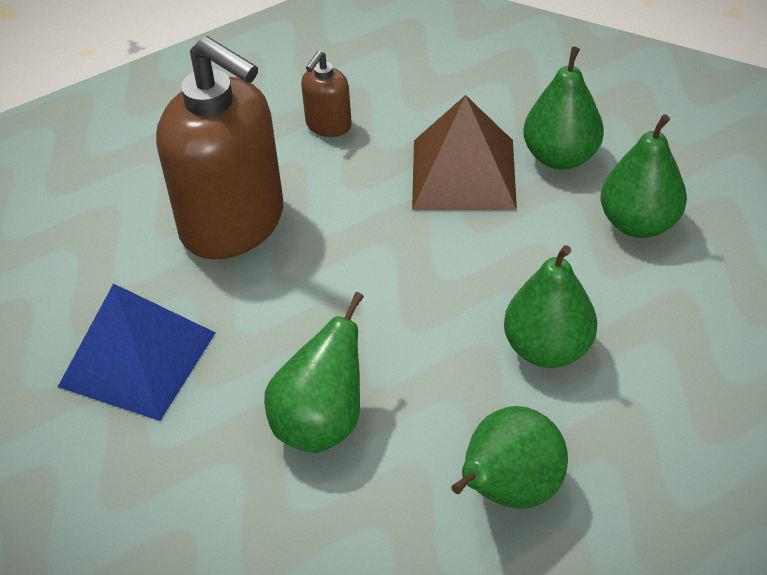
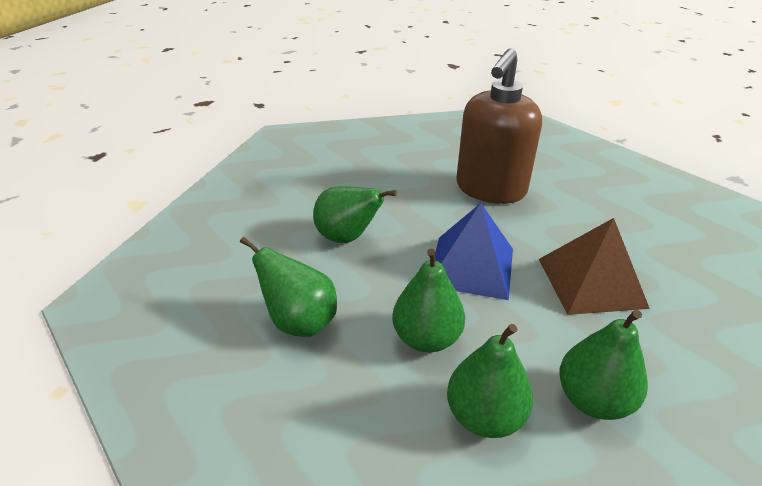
camera: 80 degrees right, 10 degrees down
(137, 359) = (382, 173): blue pyramid -> blue pyramid (471, 266)
(328, 125) = (600, 214): brown soap dispenser -> none
(560, 157) = (648, 340): green pear -> green pear (484, 416)

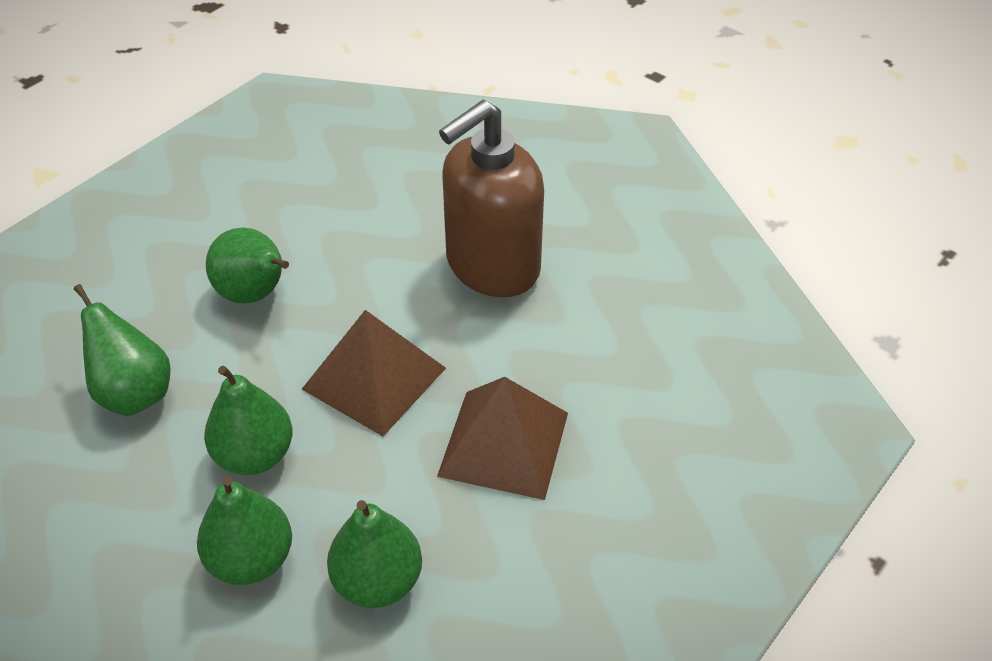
camera: 20 degrees right, 10 degrees up
(471, 266) = (374, 378): blue pyramid -> brown pyramid

